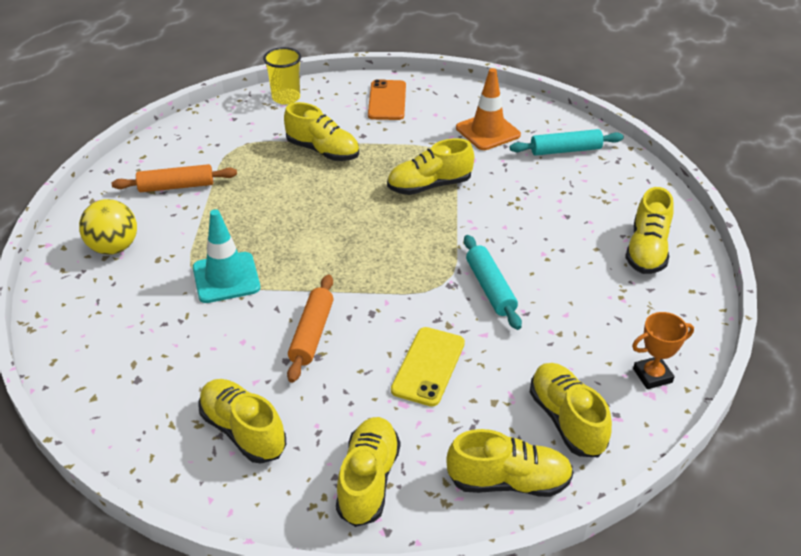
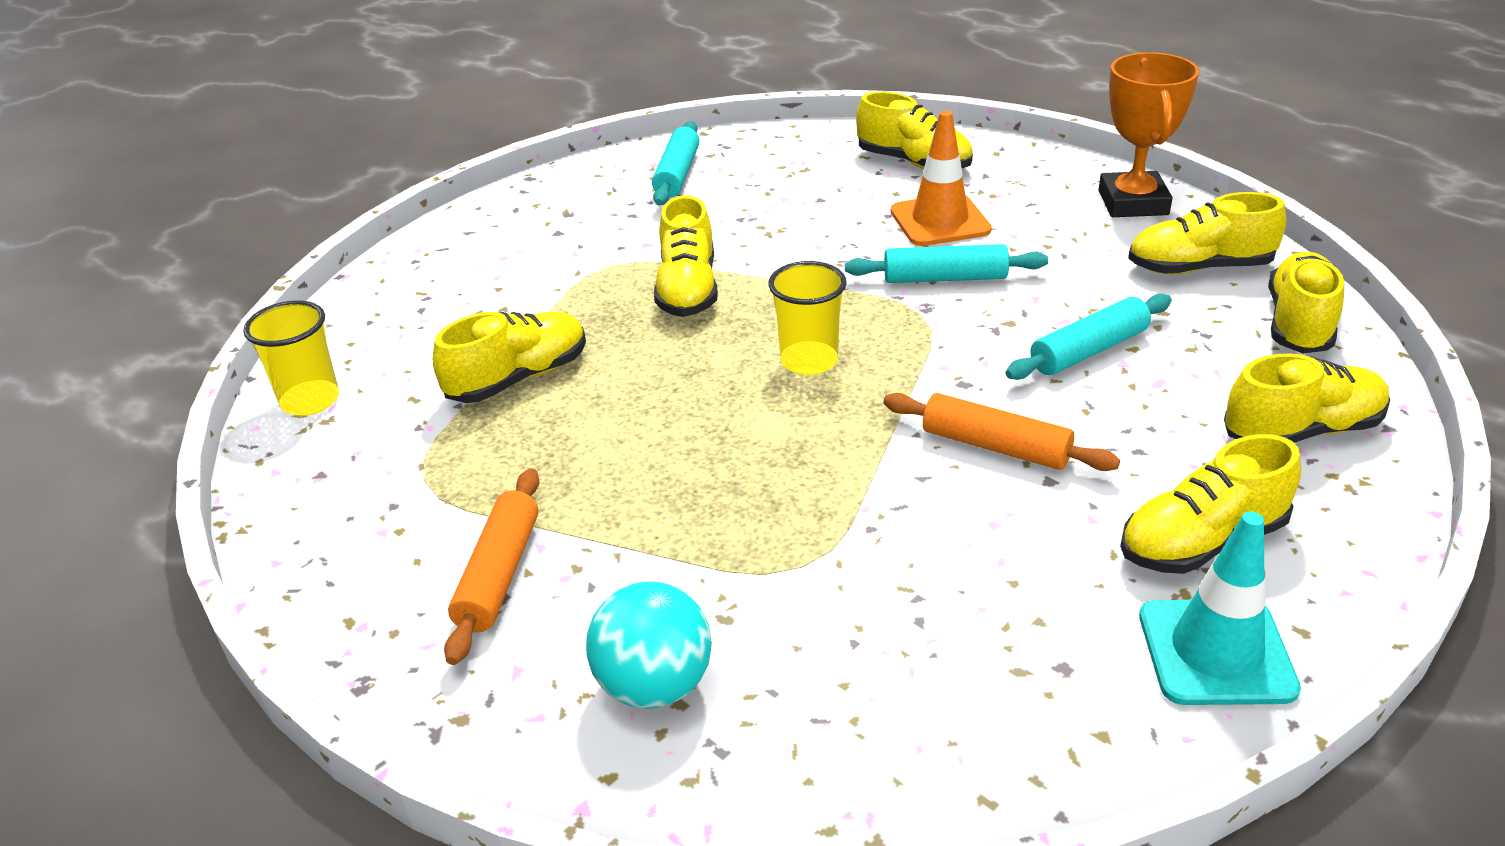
camera: 70 degrees left, 5 degrees down
(114, 247) = (654, 685): yellow ball -> turquoise ball
(226, 278) = (820, 528): turquoise traffic cone -> turquoise traffic cone (1216, 652)
(368, 480) = (1301, 431): yellow shoe -> yellow shoe turned 135 degrees clockwise
(373, 246) = (809, 361): none -> yellow cup
(387, 100) = (424, 294): orange phone -> none
(428, 366) = (1089, 351): yellow phone -> turquoise rolling pin
(488, 131) = (587, 222): orange traffic cone -> orange traffic cone (940, 221)
(652, 375) = (1133, 203): orange trophy -> orange trophy, size x1.64

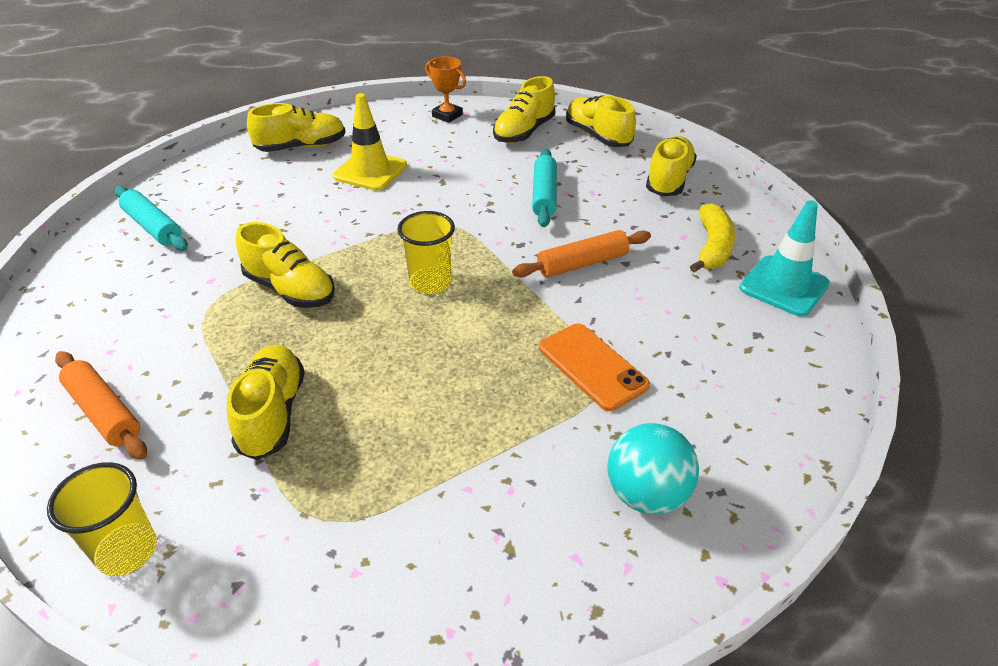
camera: 55 degrees left, 5 degrees up
(499, 575) = (474, 523): orange rolling pin -> orange rolling pin (104, 412)
(815, 545) = (592, 366): none -> orange phone
(940, 221) = (370, 171): orange traffic cone -> yellow traffic cone
(945, 278) = (424, 199): turquoise rolling pin -> none
(1133, 203) = (447, 115): orange trophy -> orange trophy, size x0.61
(1202, 542) = (712, 247): yellow shoe -> yellow banana

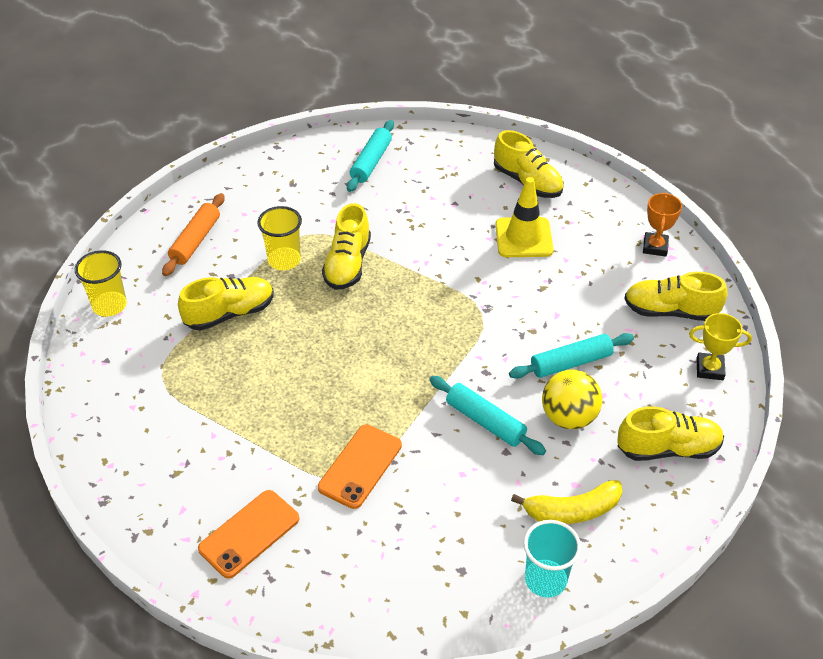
camera: 65 degrees right, 5 degrees up
(430, 282) = (401, 336): yellow cup -> yellow cup (284, 260)
(582, 263) = (485, 421): orange rolling pin -> turquoise rolling pin
(598, 136) = (709, 369): yellow shoe -> yellow trophy
(606, 216) = (568, 417): none -> yellow ball
(646, 494) = (249, 534): turquoise ball -> orange phone
(784, 286) = (545, 580): turquoise traffic cone -> turquoise cup

